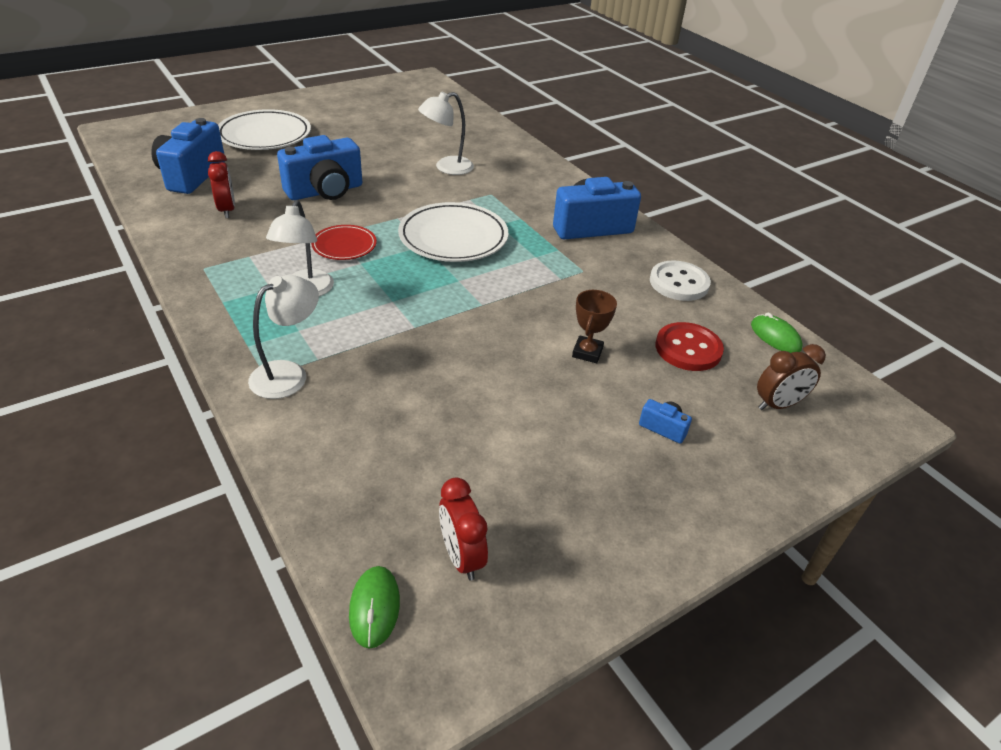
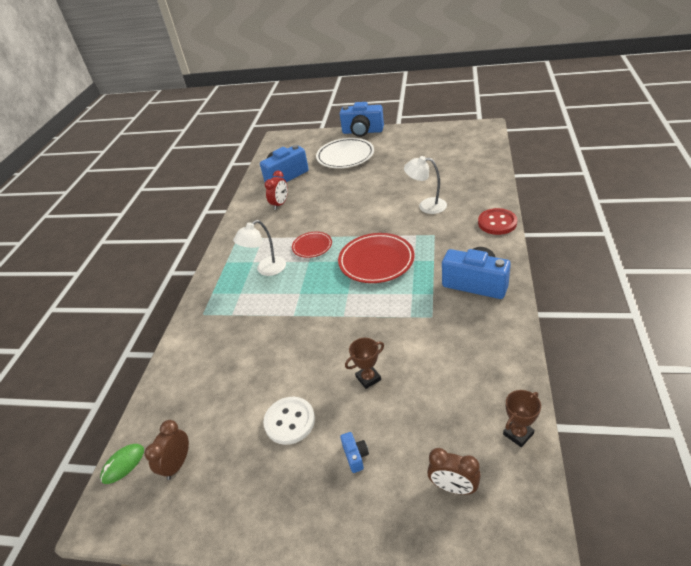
camera: 50 degrees right, 0 degrees up
(288, 374) = (212, 317): white lamp -> none
(325, 191) = (338, 205): blue camera -> blue camera (362, 132)
(453, 237) = (376, 261): white plate -> red plate
(461, 557) = (177, 464): red clock -> brown clock
(679, 283) = (491, 354): white button -> white button (289, 421)
(688, 349) = (437, 409): red button -> red button (497, 223)
(775, 337) = (518, 434): green mouse -> brown trophy

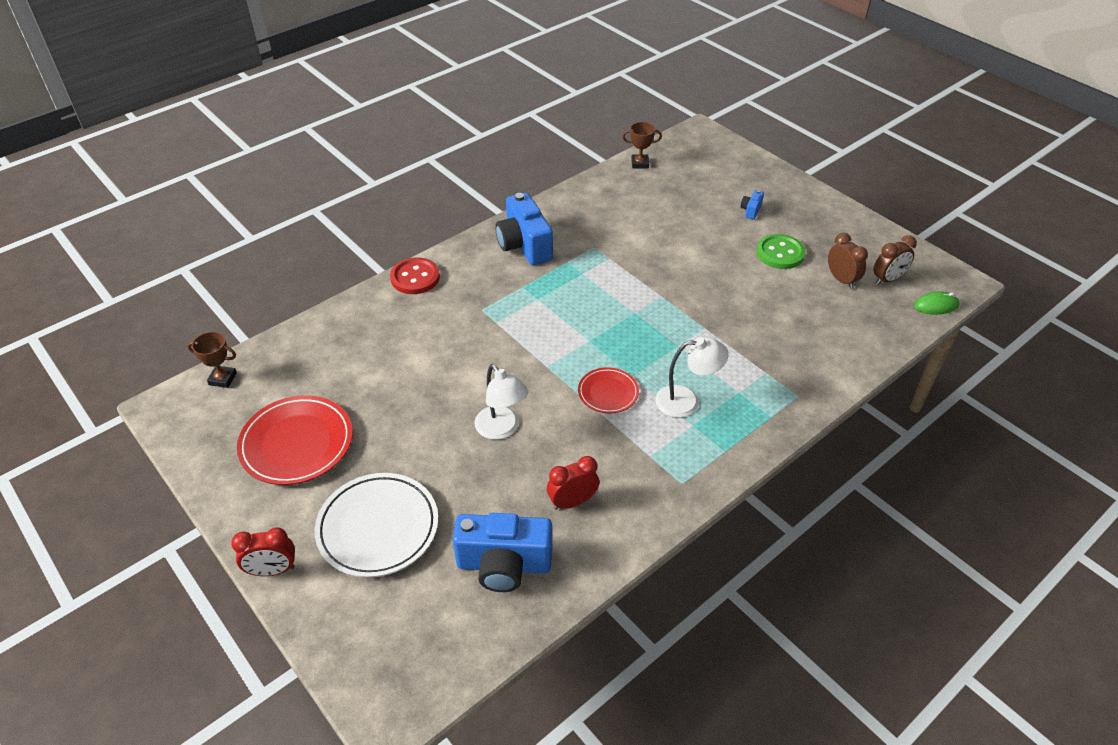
camera: 145 degrees left, 5 degrees up
(289, 421) = (780, 253): white button -> green button
(362, 132) = (272, 570): blue camera -> red clock
(368, 378) = (694, 242): brown trophy -> brown trophy (222, 379)
(376, 261) = (569, 324): red plate -> red plate (297, 443)
(426, 206) = (433, 347): white lamp -> white lamp (501, 429)
(453, 487) = (708, 168): brown clock -> brown clock (841, 280)

